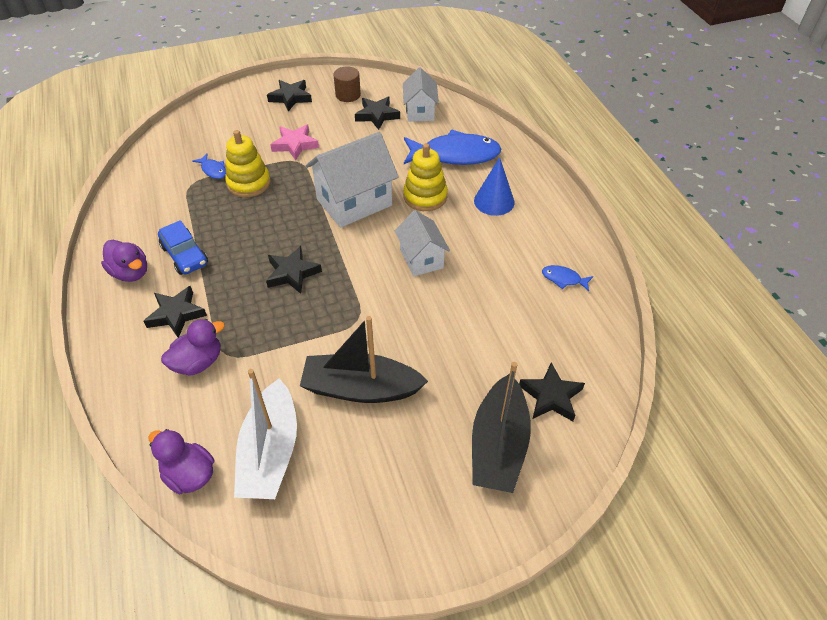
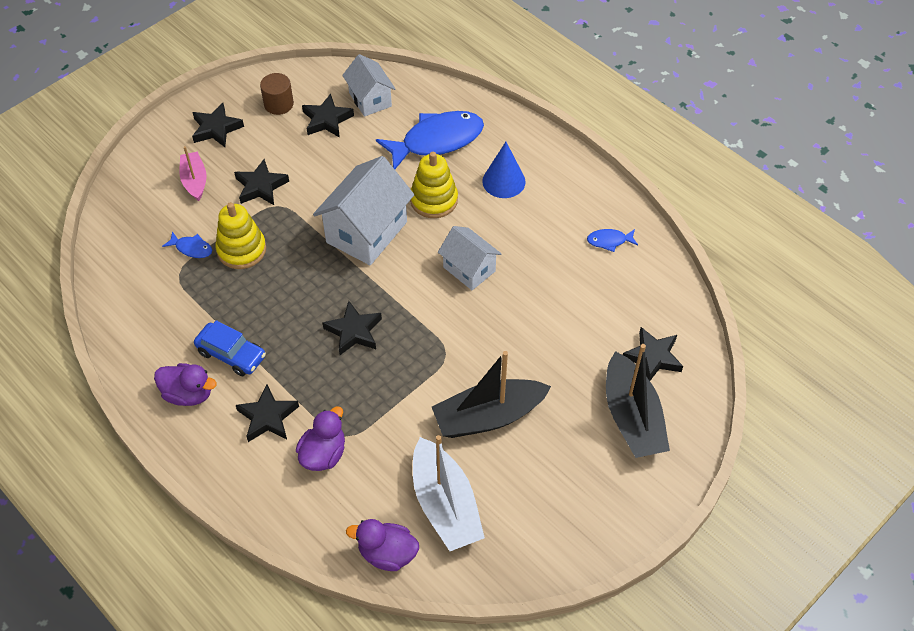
camera: 25 degrees left, 5 degrees up
(250, 126) = (195, 181): none -> pink boat
(295, 145) = (261, 186): pink star -> black star

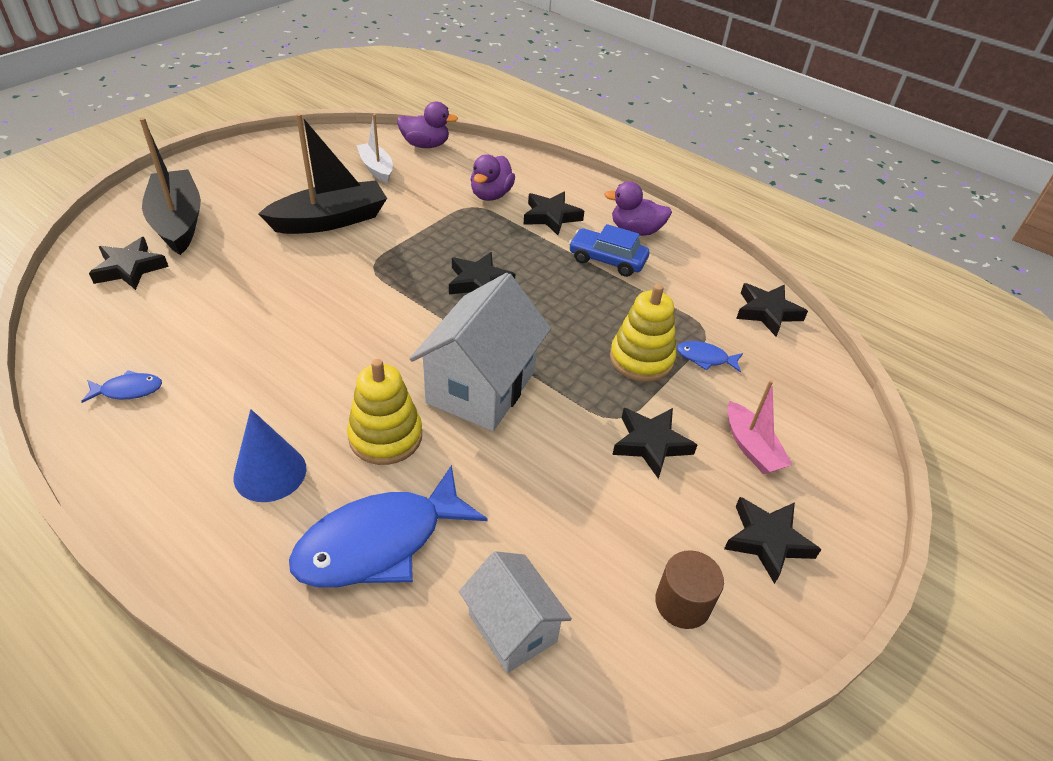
camera: 170 degrees right, 10 degrees down
(327, 120) = (584, 573): black star -> black star (767, 312)
(445, 504) = (376, 168): white boat -> white boat, size x0.58
(469, 269) = (338, 348): white house -> none

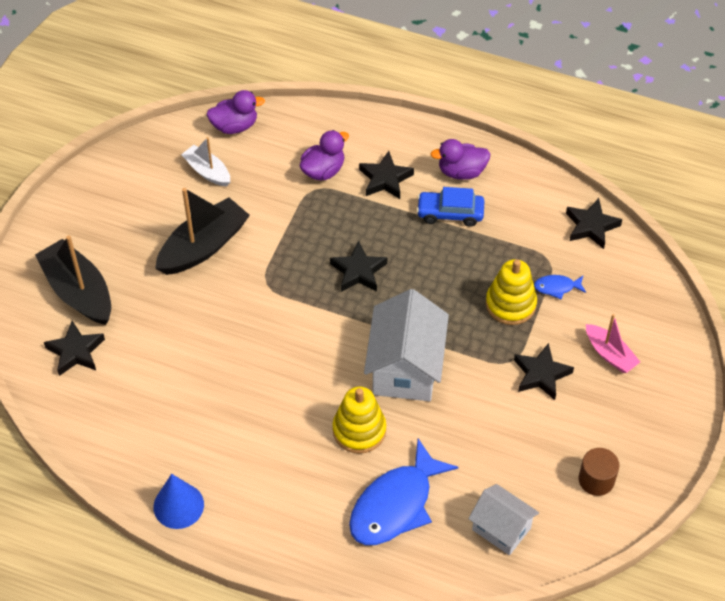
camera: 15 degrees left, 10 degrees up
(128, 390) = (157, 456): blue fish -> none
(270, 473) = (297, 482): blue cone -> blue cone (178, 505)
(491, 195) = (323, 170): purple duck -> purple duck turned 135 degrees counterclockwise
(767, 541) = (637, 421): black star -> none

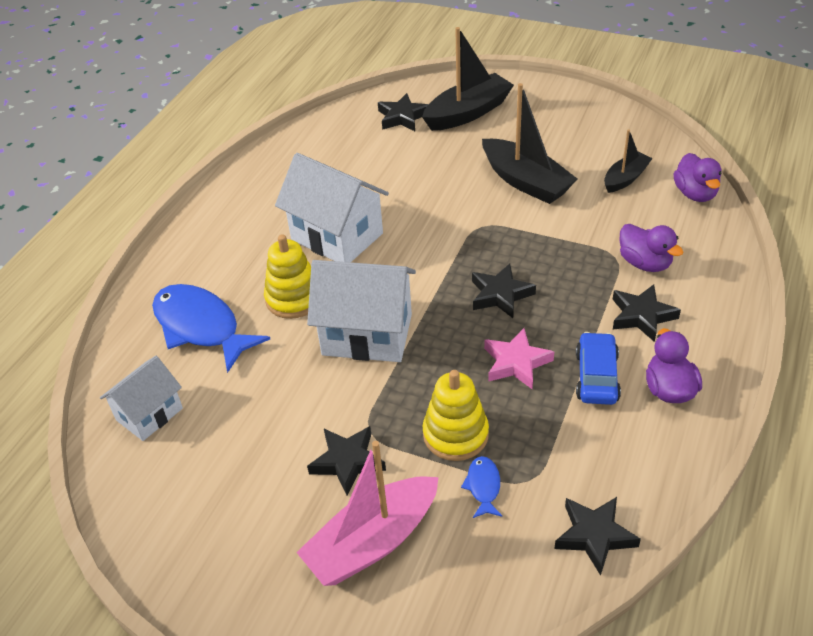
camera: 95 degrees right, 10 degrees down
(178, 505) = (236, 184): blue cone -> none
(207, 171) = (625, 178): white boat -> black boat
(273, 401) = (337, 236): none -> white house
(436, 263) = (516, 362): none -> pink star
(596, 480) = (189, 511): brown cylinder -> none
(610, 354) = (373, 542): pink boat -> pink boat, size x1.72

